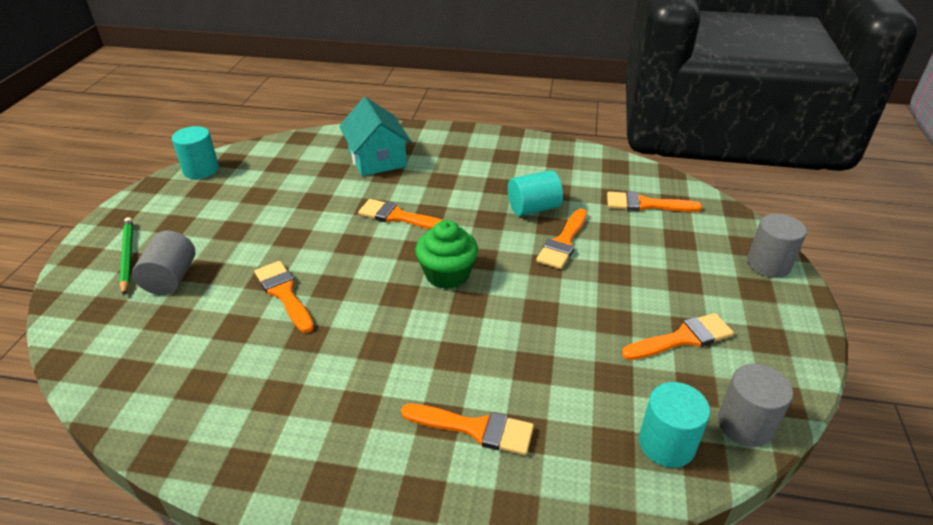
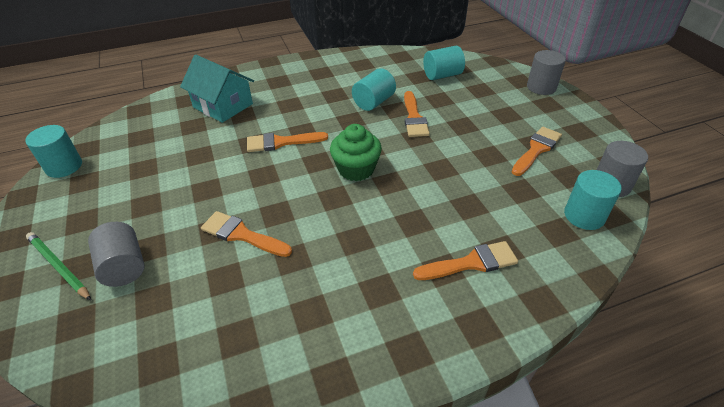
camera: 30 degrees left, 5 degrees up
(646, 204) = (442, 75): orange brush -> turquoise cylinder

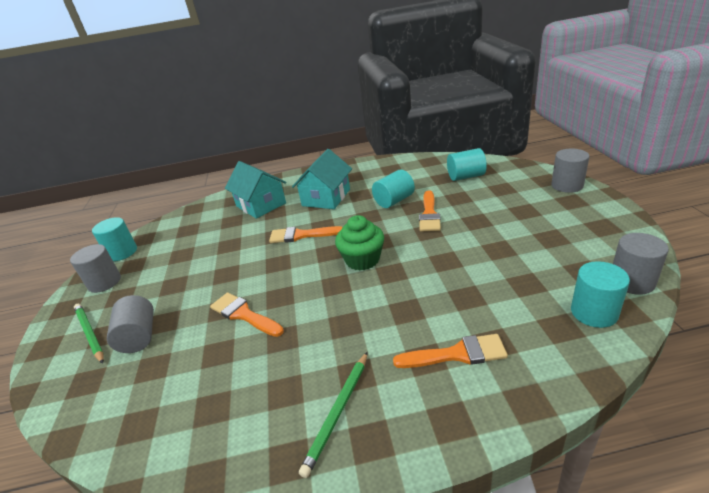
camera: 15 degrees right, 10 degrees down
(54, 204) = (104, 282): none -> grey cylinder
(297, 97) = (326, 197): none -> turquoise house
(371, 328) = (338, 412): none -> green pencil
(536, 149) = (551, 244): orange brush -> none

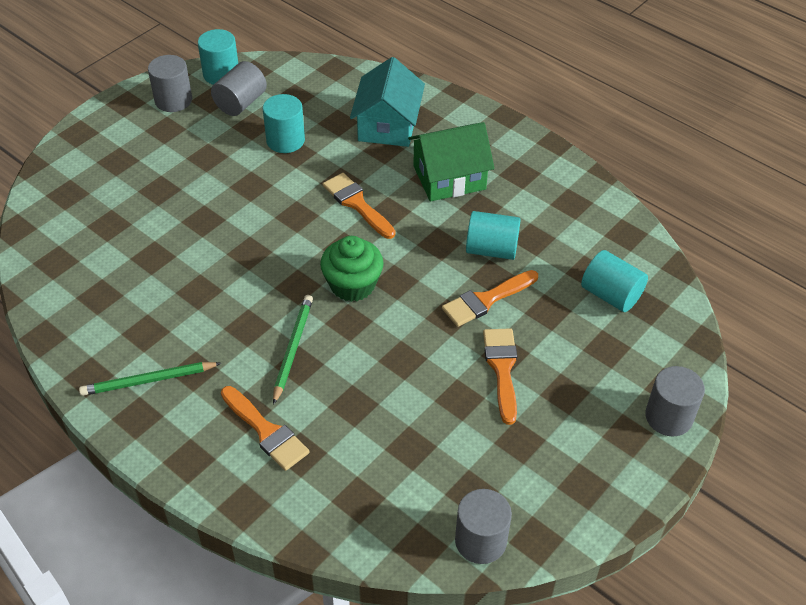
camera: 45 degrees right, 15 degrees up
(89, 333) = (111, 149): green pencil -> green pencil (292, 348)
(139, 336) = (131, 187): grey cylinder -> grey cylinder (241, 103)
(243, 314) = (207, 242): orange brush -> orange brush (502, 369)
(326, 197) = (449, 177): turquoise house -> green house
(594, 312) = (401, 520): turquoise cylinder -> turquoise cylinder (285, 140)

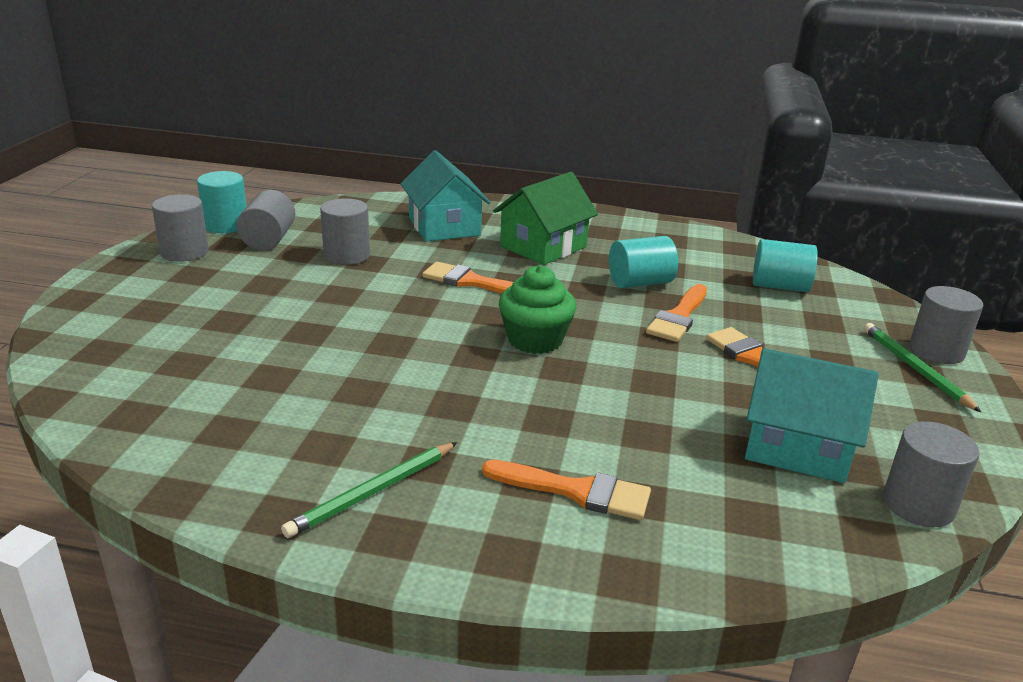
camera: 30 degrees left, 20 degrees down
(285, 140) = (346, 255): turquoise cylinder -> grey cylinder
(292, 348) = (526, 408): green pencil -> green pencil (915, 369)
(447, 459) = (797, 447): none -> turquoise house

